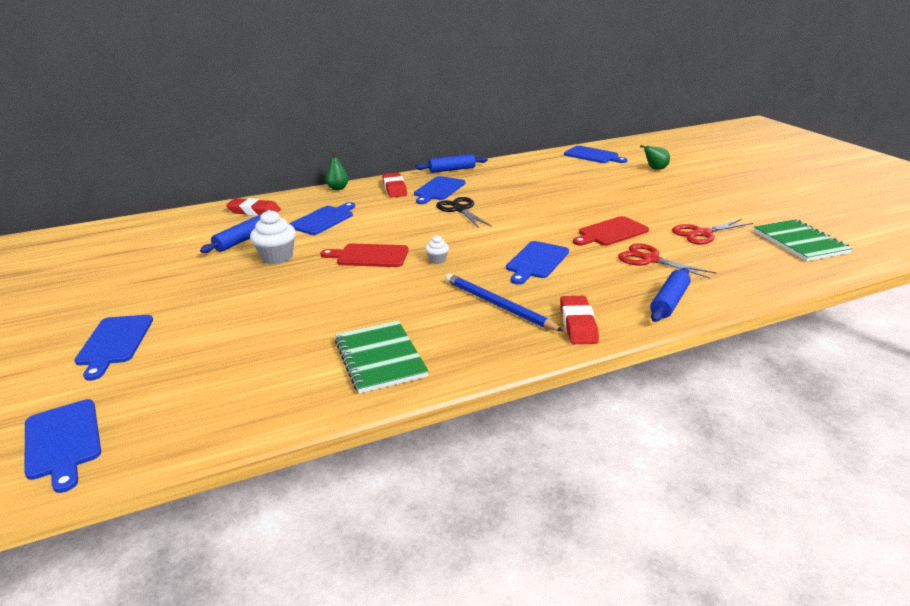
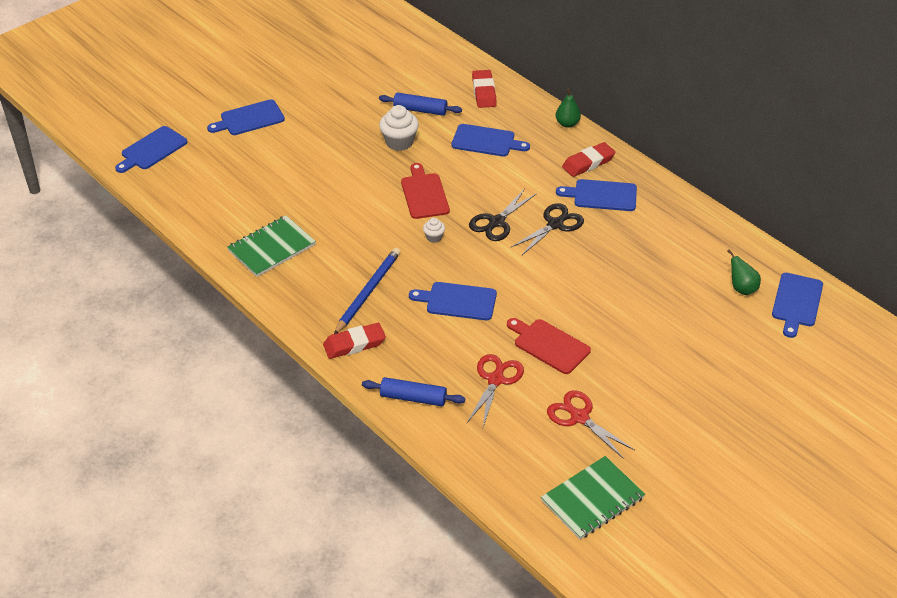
camera: 70 degrees right, 15 degrees up
(438, 230) = (496, 222): none -> black scissors
(452, 170) = (670, 190): blue rolling pin -> none
(655, 169) = (776, 367): green pear -> green pear (742, 288)

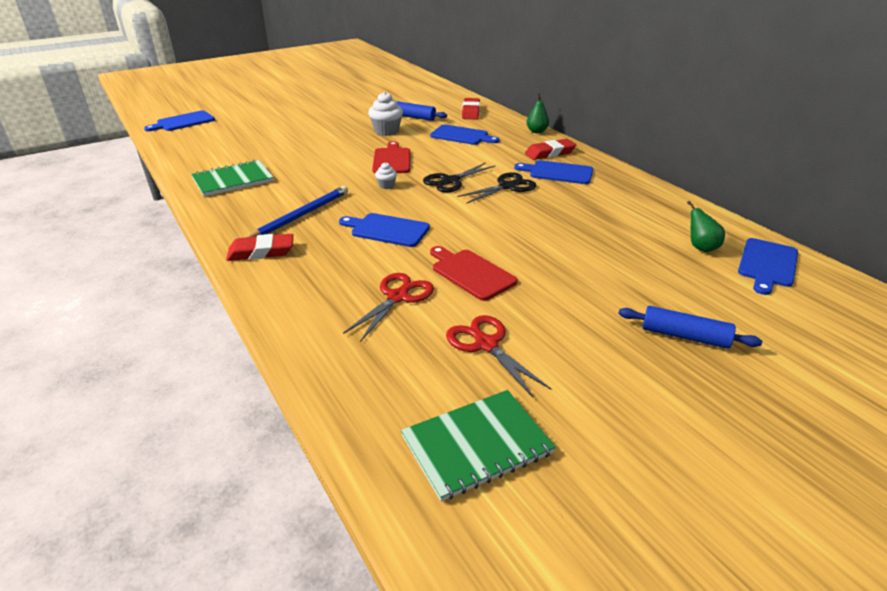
camera: 10 degrees right, 10 degrees down
(249, 119) = (273, 112): blue cutting board -> none
(413, 398) = (295, 303): blue rolling pin -> blue rolling pin (684, 336)

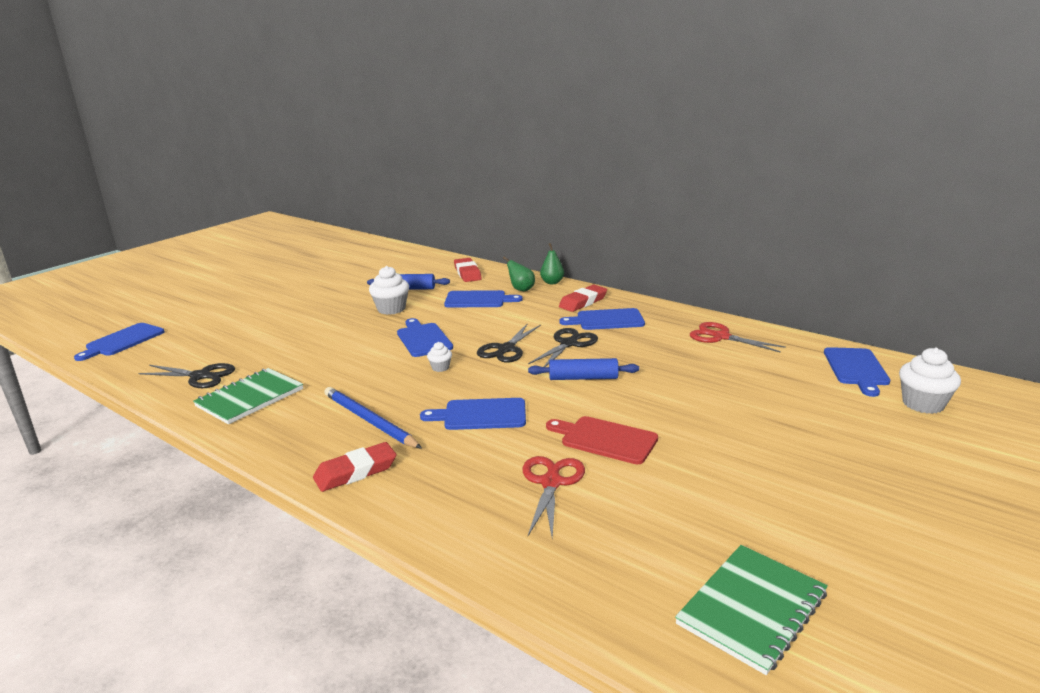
camera: 20 degrees left, 10 degrees down
(213, 157) = (200, 376): none -> black scissors
(301, 216) = (369, 421): blue pencil -> blue pencil turned 60 degrees counterclockwise
(392, 160) = (423, 339): red cutting board -> blue cutting board
(486, 344) = (679, 507): red scissors -> red scissors (721, 337)
(684, 336) = (844, 451): blue rolling pin -> blue rolling pin (583, 378)
(701, 247) = (791, 366): green pear -> green pear (521, 289)
(810, 313) = (923, 404): none -> white cupcake

